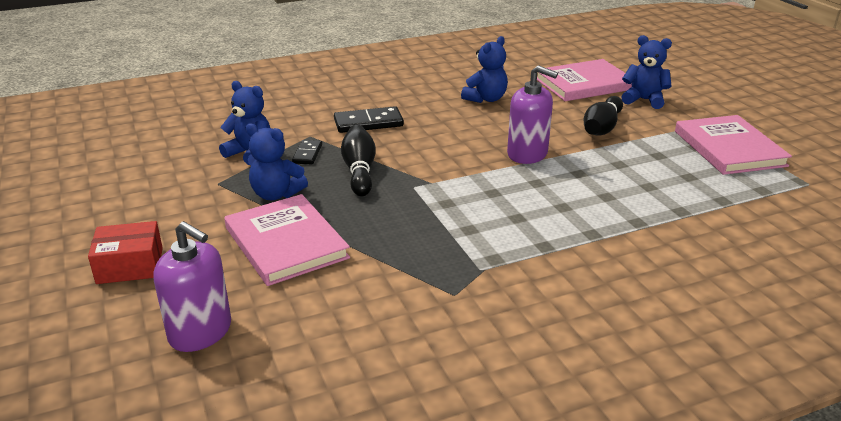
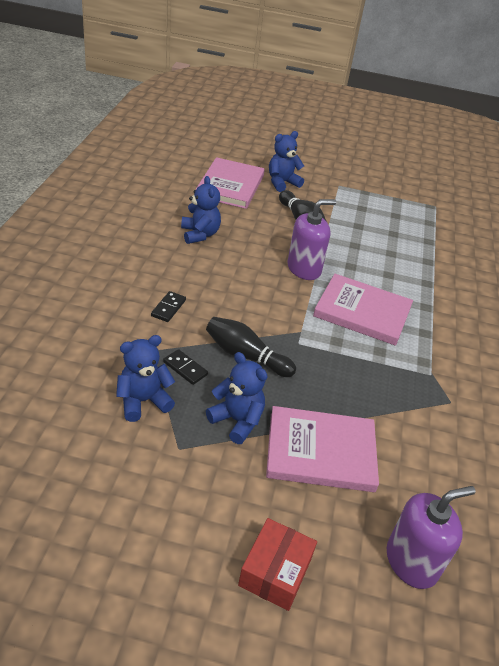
camera: 60 degrees left, 10 degrees up
(276, 194) = (237, 421): blue teddy bear -> blue teddy bear turned 105 degrees counterclockwise
(368, 123) = (168, 308): black domino -> black domino, size x0.60
(729, 148) = (374, 200): pink book -> pink book (362, 312)

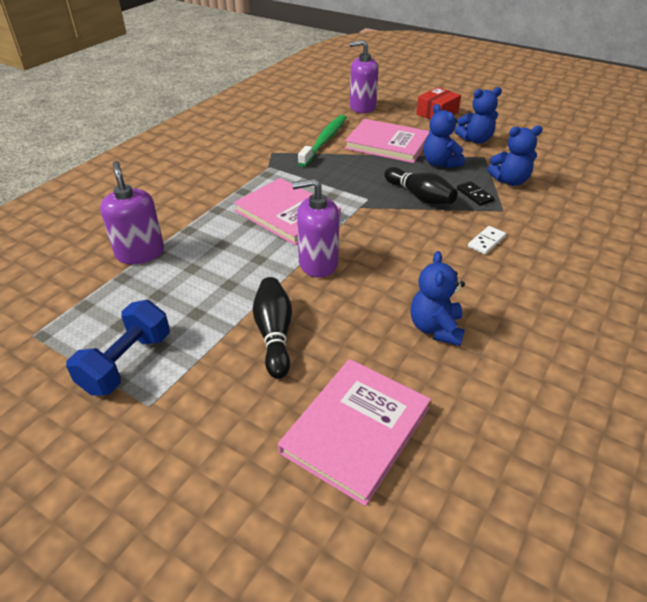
camera: 155 degrees left, 0 degrees up
(168, 308) = (486, 242): black domino -> white domino
(282, 183) = (252, 426): blue teddy bear -> blue teddy bear (475, 140)
(369, 199) = (127, 363): none -> blue dumbbell
(406, 441) = (324, 140): none -> green toothbrush
(439, 260) = (140, 253): none -> purple soap dispenser

